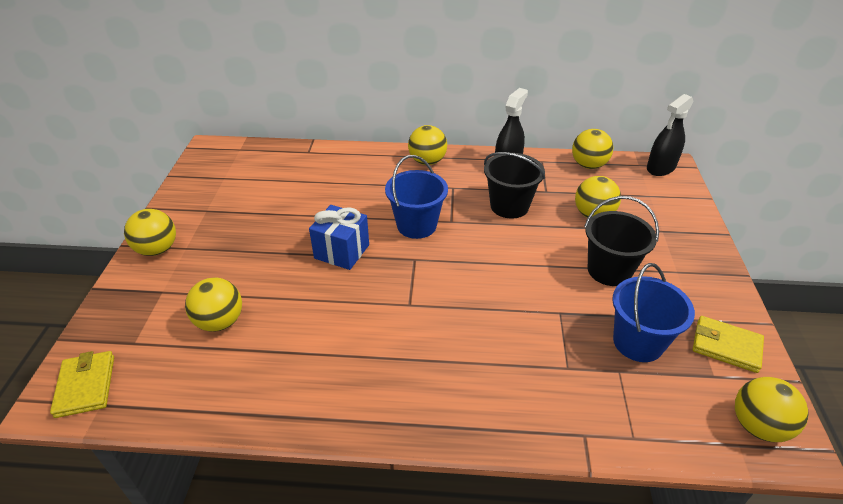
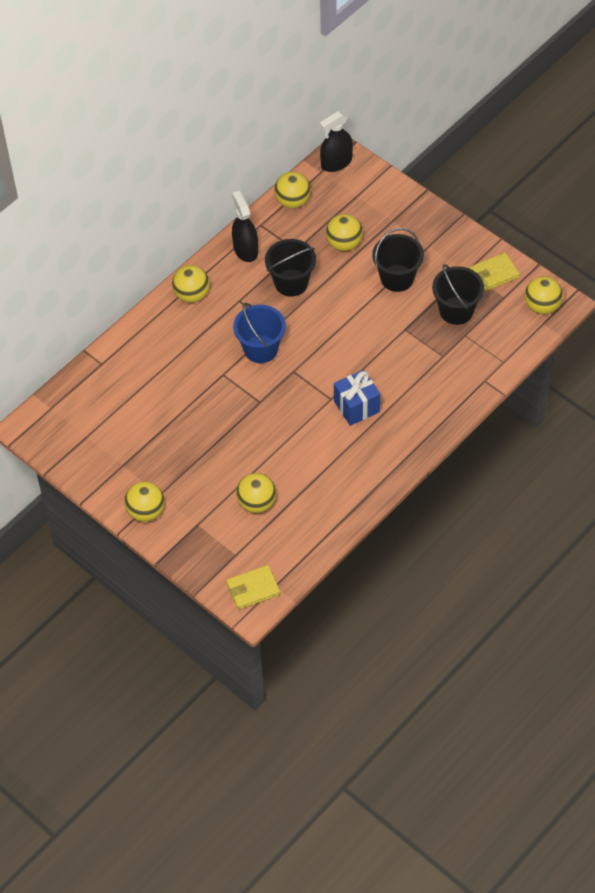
camera: 50 degrees left, 15 degrees up
(86, 386) = (253, 589): yellow wallet -> yellow wallet turned 45 degrees counterclockwise
(342, 251) = (248, 406): blue gift -> blue gift (356, 406)
(638, 342) = (456, 310): blue bucket -> black bucket
(661, 168) = (336, 162): black spray bottle -> black spray bottle turned 60 degrees clockwise

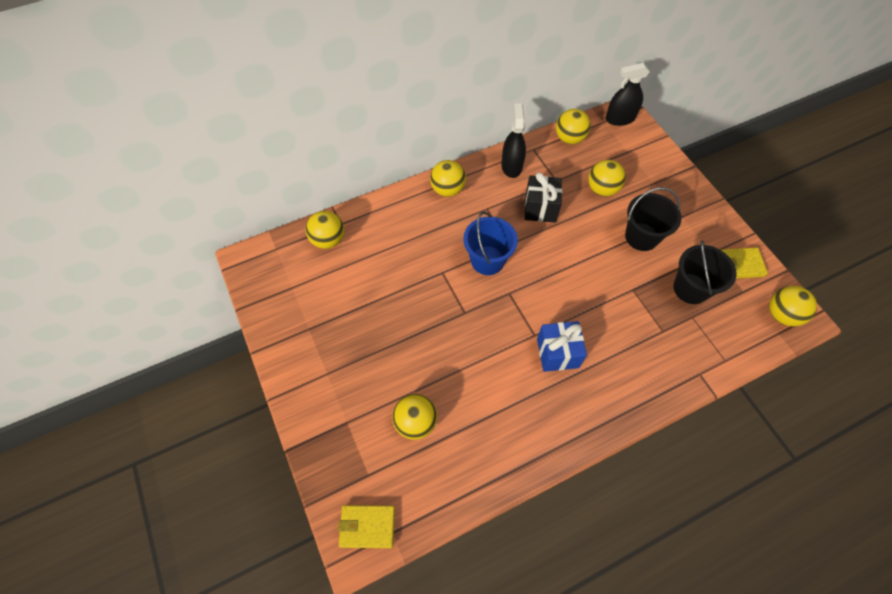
camera: 20 degrees right, 5 degrees up
(146, 511) = (305, 387): yellow ball -> yellow ball (328, 240)
(291, 283) = (540, 208): black bucket -> black gift

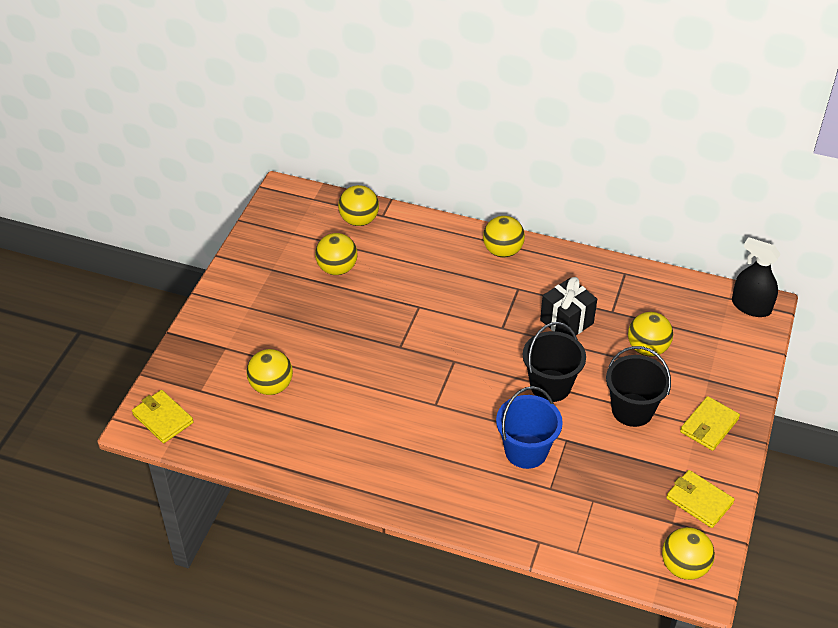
camera: 45 degrees right, 15 degrees down
(487, 260) = (467, 325): blue bucket -> blue bucket (526, 451)
(511, 166) = (585, 272): black spray bottle -> none
(557, 353) = (437, 430): blue gift -> none
(569, 138) = (673, 288): yellow ball -> yellow ball (337, 268)
(688, 212) = (709, 425): none -> yellow wallet
(690, 288) = (622, 480): black bucket -> black bucket (550, 386)

